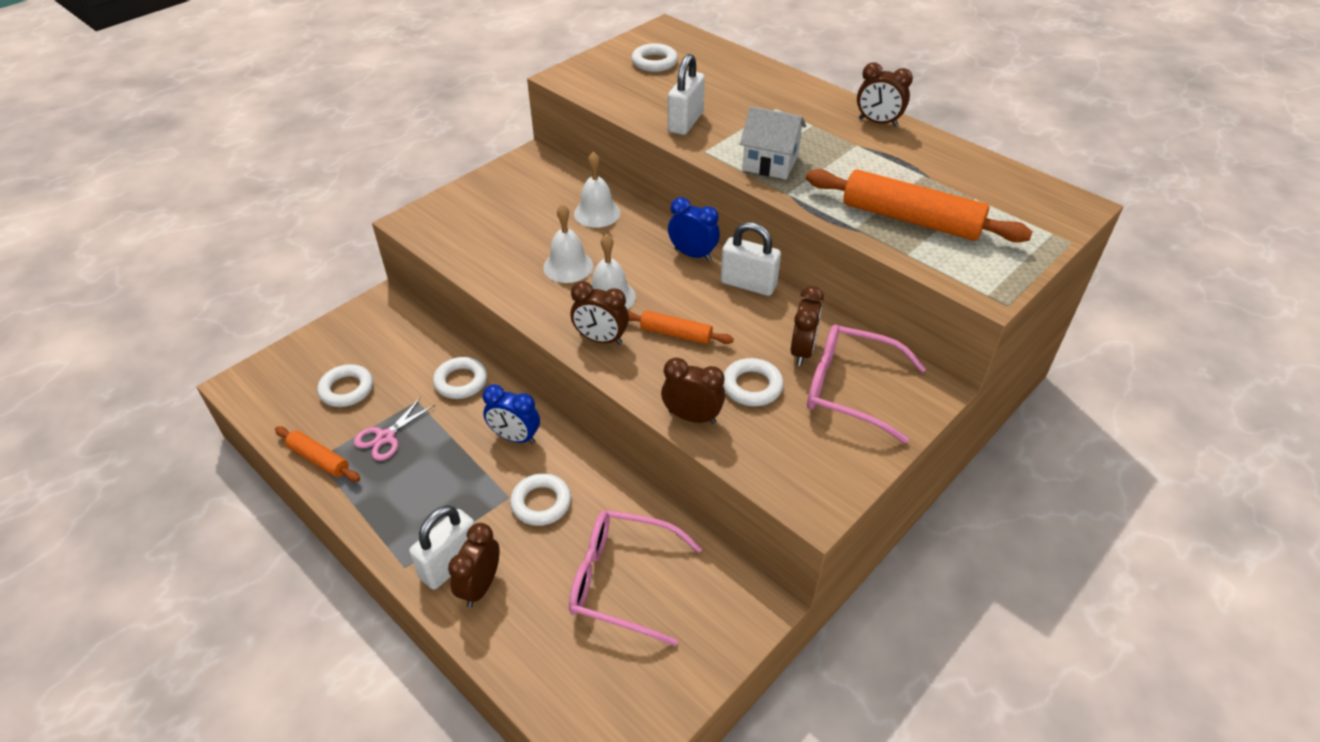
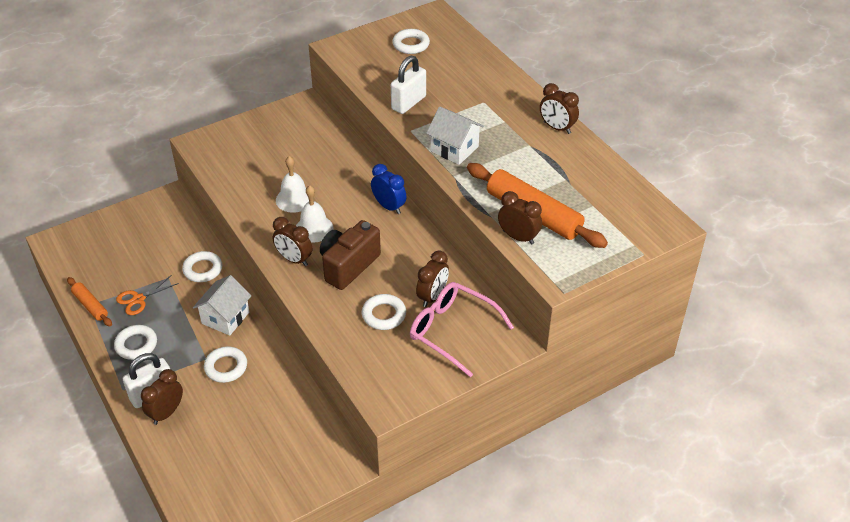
camera: 15 degrees right, 0 degrees up
(347, 389) = (123, 259): white ring -> white ring (136, 345)
(385, 437) = (138, 299): pink scissors -> orange scissors
(515, 437) = (225, 318): blue clock -> white house
(597, 213) = (333, 160): white bell -> none
(622, 581) = (259, 430): pink glasses -> none
(676, 334) = (348, 266): orange rolling pin -> brown camera
(692, 417) = (332, 328): brown clock -> brown clock (518, 237)
(748, 284) = (418, 238): white padlock -> none

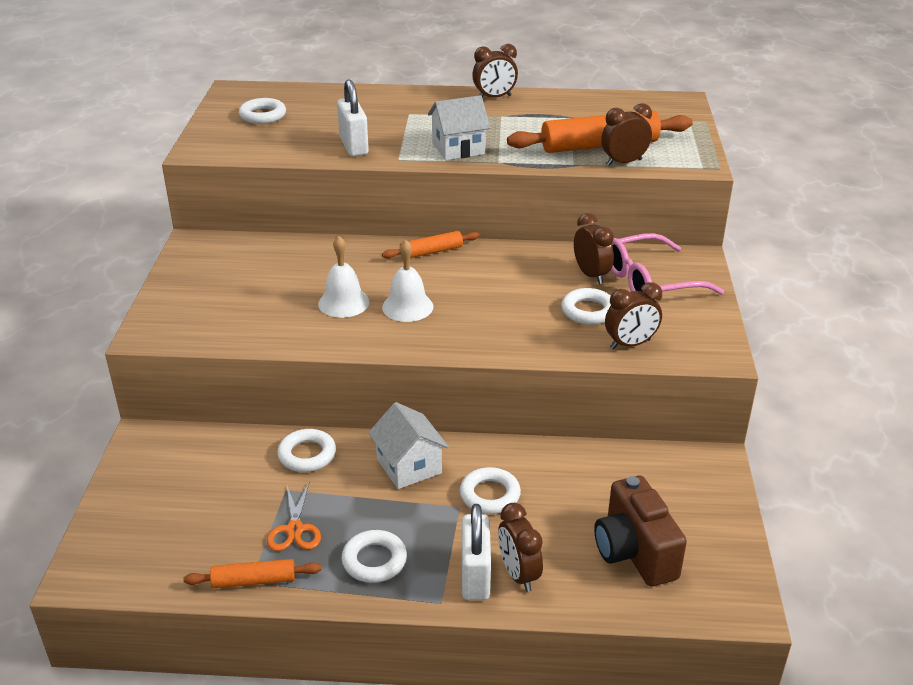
camera: 55 degrees left, 10 degrees down
(294, 259) = (441, 336): brown clock -> brown clock (630, 344)
(348, 266) = (491, 306): brown camera -> brown camera (634, 552)
(389, 206) = (431, 252): blue clock -> orange rolling pin

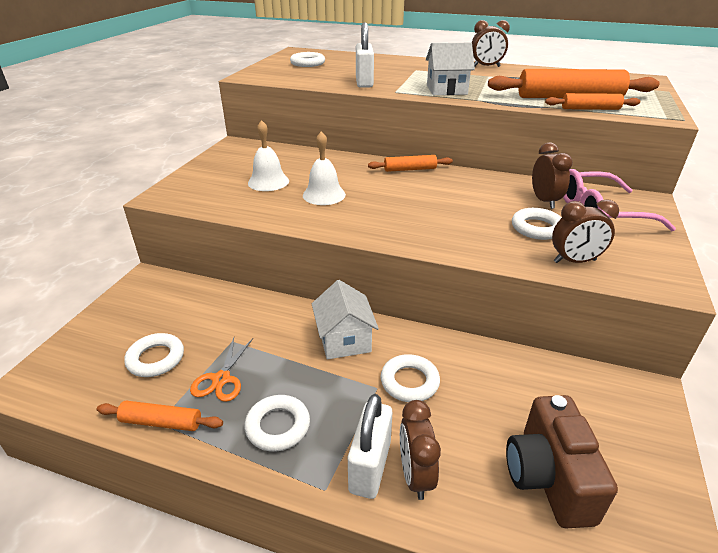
camera: 15 degrees right, 0 degrees up
(307, 455) = (263, 314): white ring -> white ring (156, 359)
(407, 307) = (375, 204): white bell -> white bell (268, 182)
(623, 162) = (590, 109): brown clock -> orange rolling pin

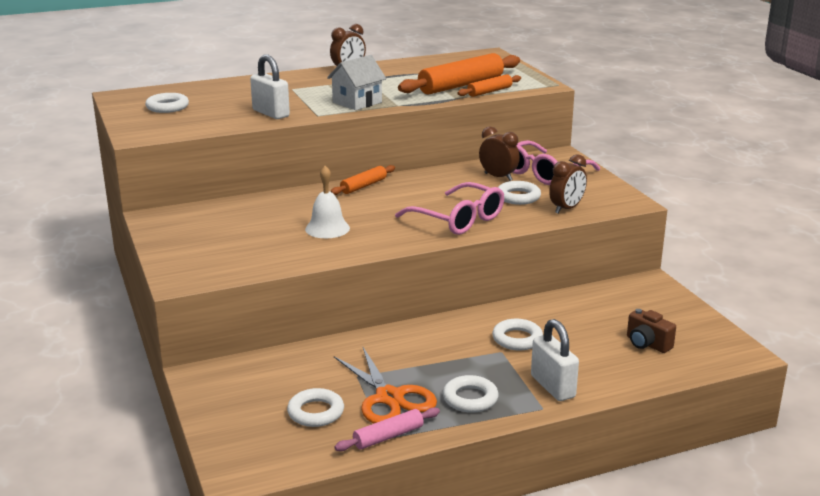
camera: 40 degrees left, 10 degrees down
(161, 422) = (388, 436): orange rolling pin -> pink rolling pin
(221, 379) = (389, 398): orange scissors -> orange scissors, size x1.64
(268, 182) = (257, 235): white bell -> none
(344, 340) = (440, 337): white house -> none
(415, 475) = (581, 377): brown clock -> none
(443, 229) = (458, 219): none -> pink glasses
(548, 478) = (647, 344): brown camera -> brown camera, size x0.61

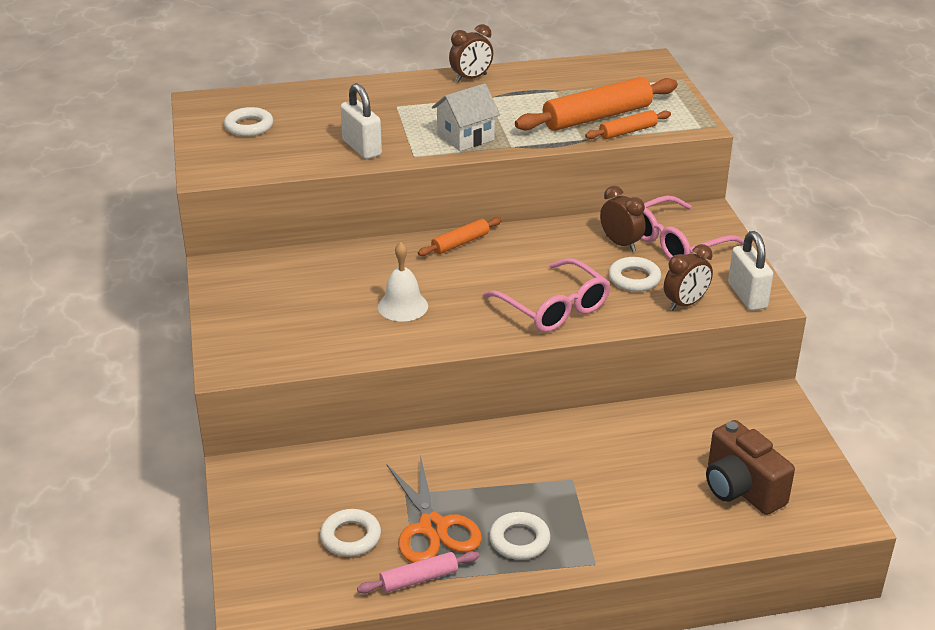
camera: 10 degrees right, 10 degrees up
(517, 339) = (595, 464): white ring -> none
(552, 387) = (615, 535): white padlock -> white padlock (747, 296)
(647, 344) = (741, 489): brown camera -> brown camera, size x1.65

